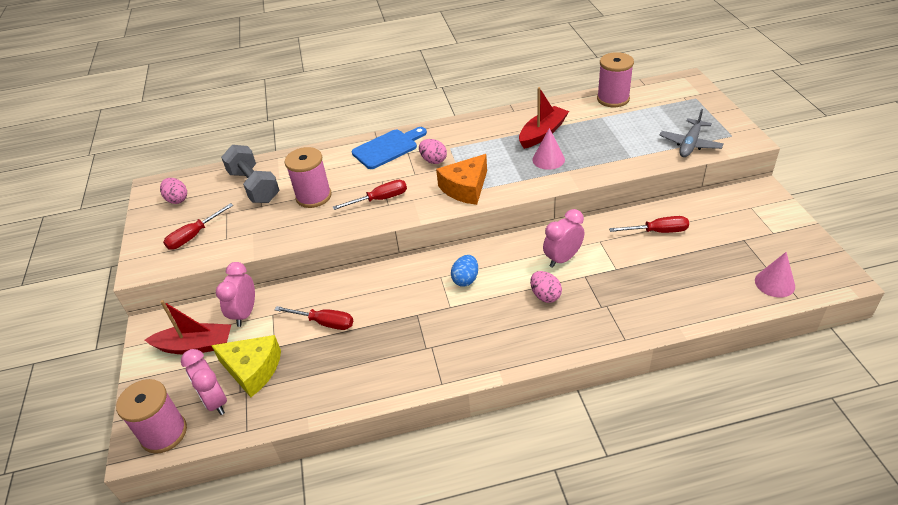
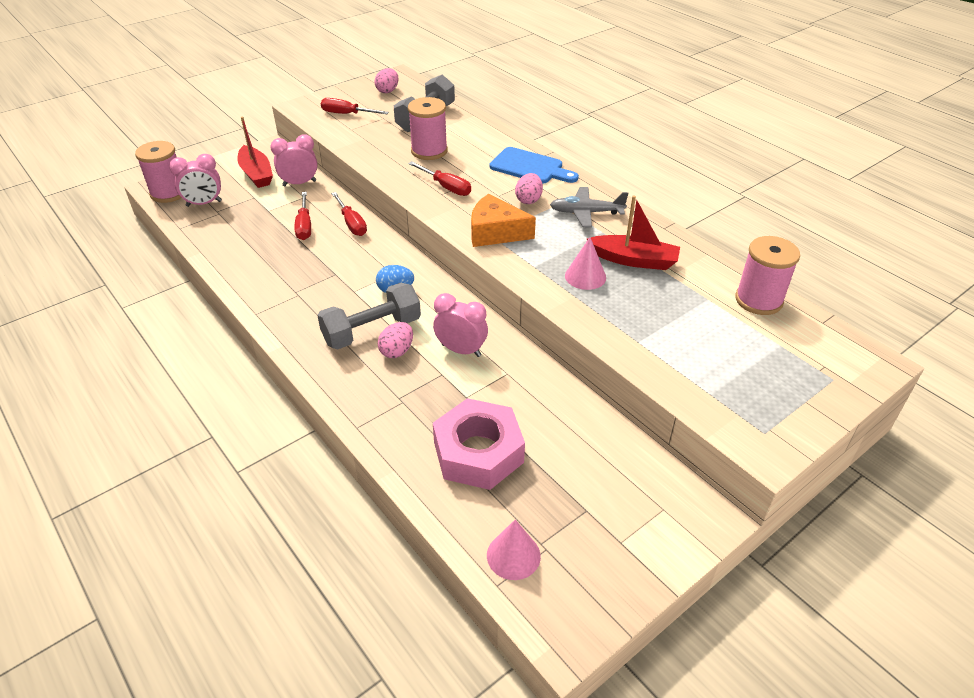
camera: 60 degrees right, 0 degrees up
(215, 401) = (204, 203): pink clock -> pink clock turned 135 degrees counterclockwise
(252, 369) = (240, 209): yellow cheese -> none
(511, 306) = (372, 331): none -> grey dumbbell
(657, 231) = (553, 420): red screwdriver -> red screwdriver (352, 223)
(676, 276) = (478, 452): none -> pink nut
(690, 144) = (708, 392): grey plane -> grey plane (586, 213)

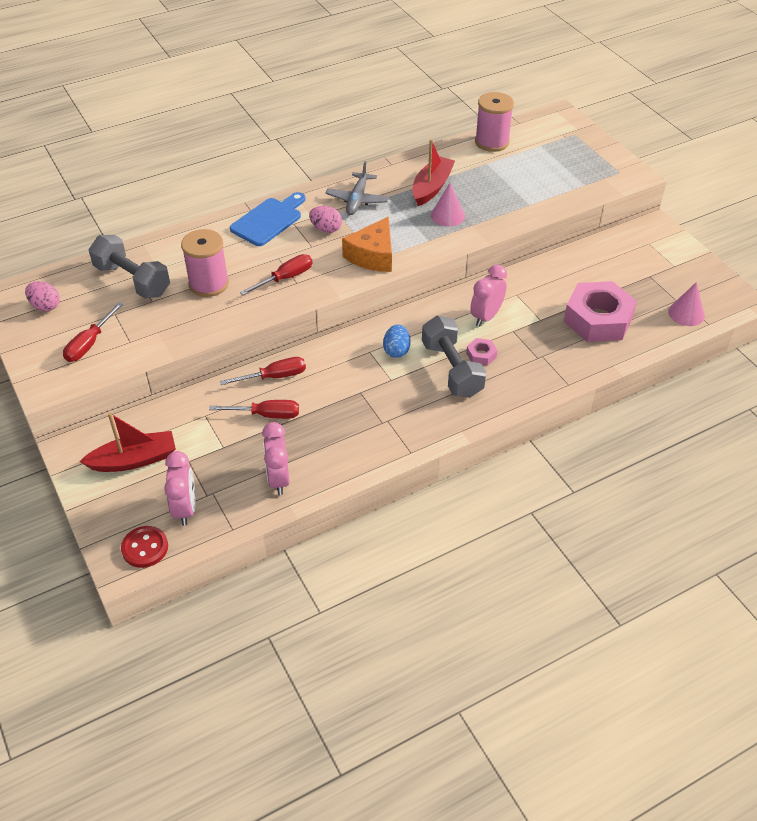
camera: 80 degrees left, 5 degrees up
(169, 193) = (145, 548): pink spool -> red button
(299, 183) = (174, 419): pink clock -> pink clock (279, 479)
(397, 351) = (481, 355): pink egg -> pink nut

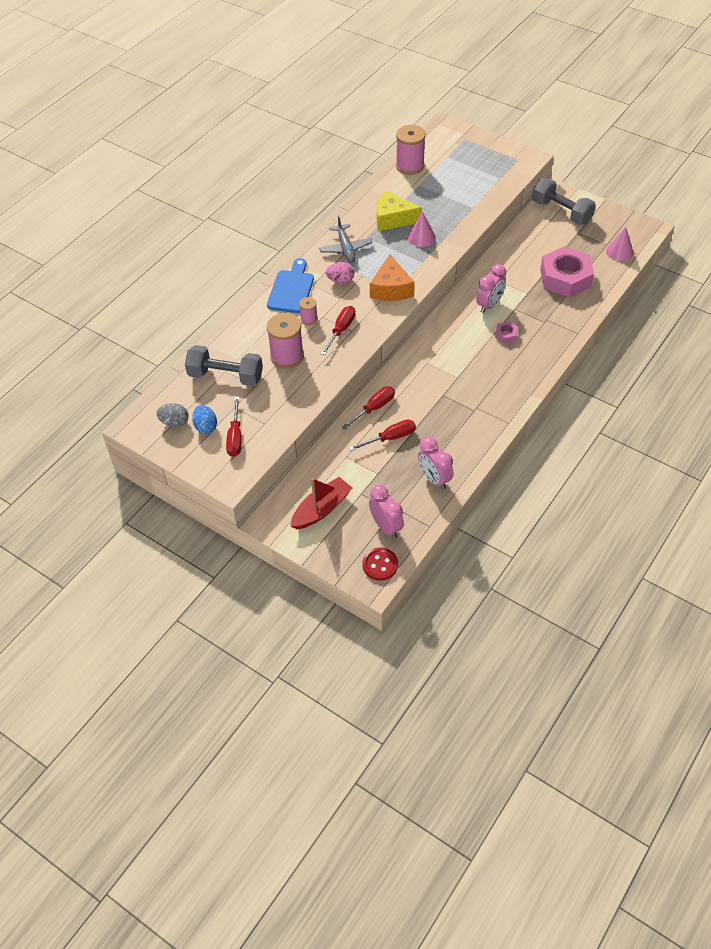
camera: 25 degrees left, 5 degrees up
(45, 306) = (174, 422): pink egg -> grey egg
(262, 255) = (309, 319): none -> pink spool
(396, 350) = (446, 354): blue egg -> blue egg (206, 427)
(431, 187) = (393, 219): red boat -> yellow cheese
(452, 369) = (493, 353): grey dumbbell -> grey dumbbell (561, 212)
(486, 317) = (489, 305): pink clock -> pink clock turned 150 degrees counterclockwise

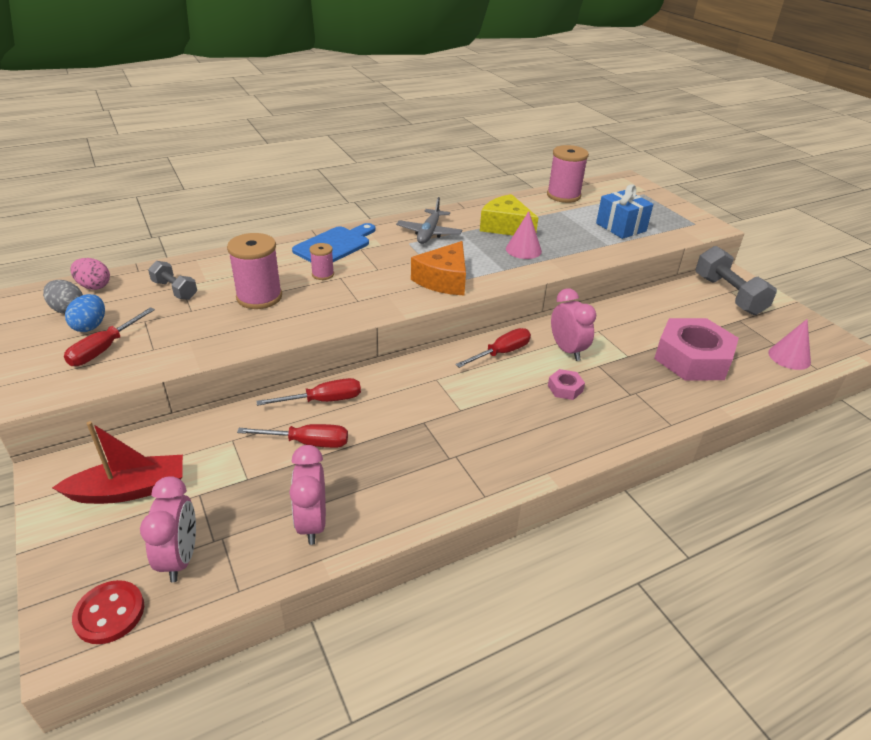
camera: 25 degrees right, 15 degrees down
(226, 376) = (175, 290): grey dumbbell -> grey dumbbell, size x0.57
(340, 280) = (394, 255): pink egg -> pink egg (94, 286)
(341, 330) = (346, 296): red screwdriver -> red screwdriver (501, 353)
(471, 185) = (621, 227): none -> blue gift
(489, 305) = (567, 350): pink clock -> pink clock turned 90 degrees counterclockwise

